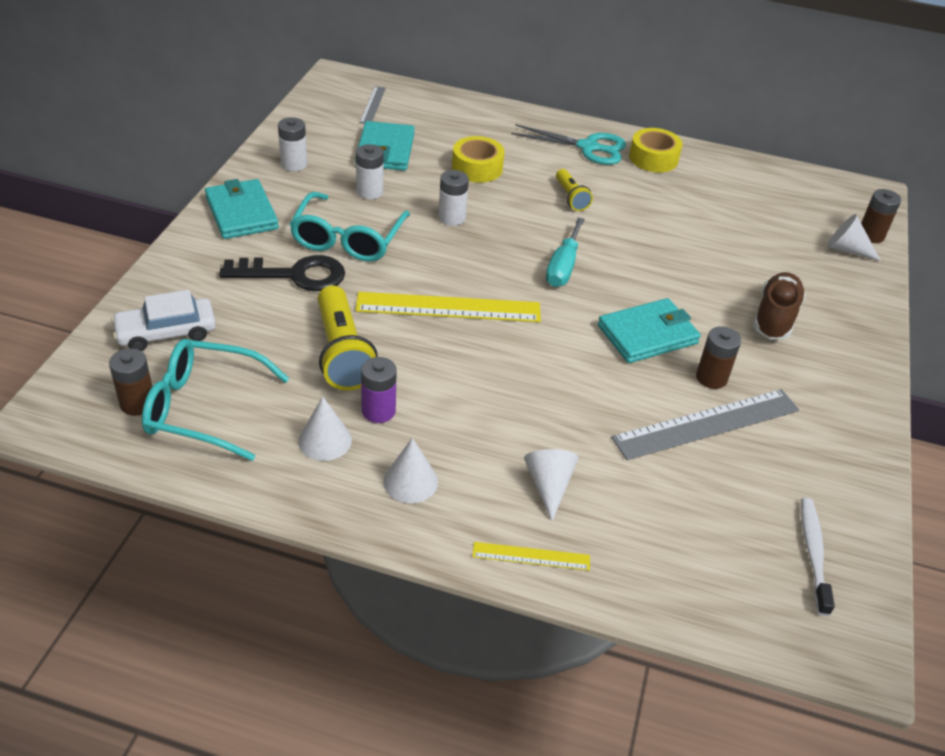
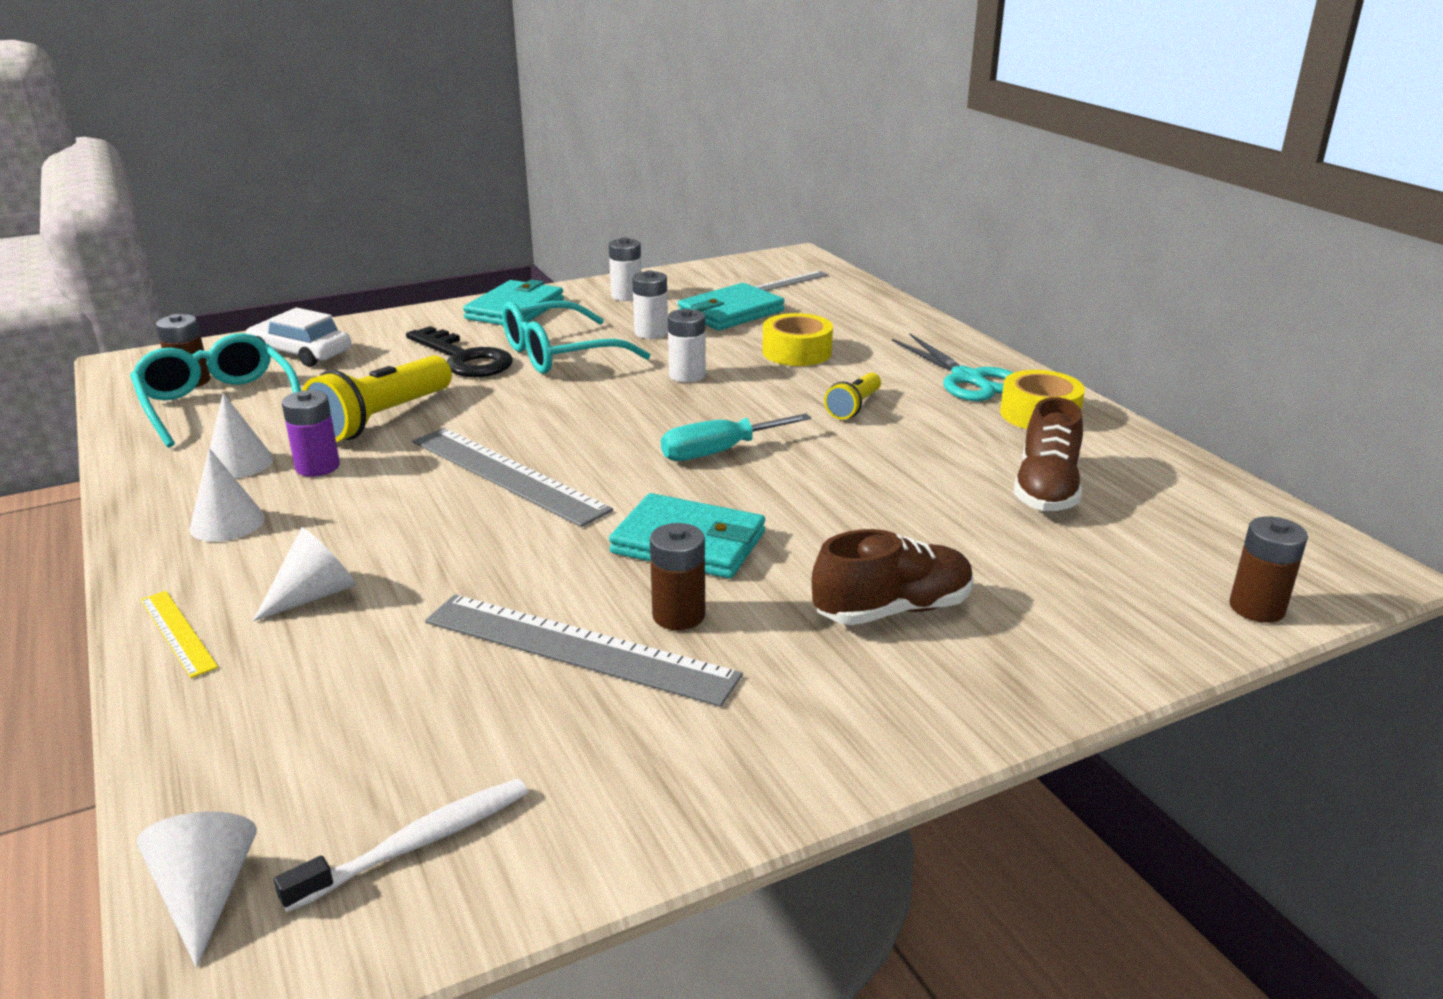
camera: 50 degrees right, 15 degrees down
(448, 307) = (536, 431): yellow ruler -> none
(492, 348) = (507, 475): none -> grey ruler
(725, 210) = (1046, 490): none -> brown shoe
(846, 249) = (1173, 602): white cone -> white cone (206, 894)

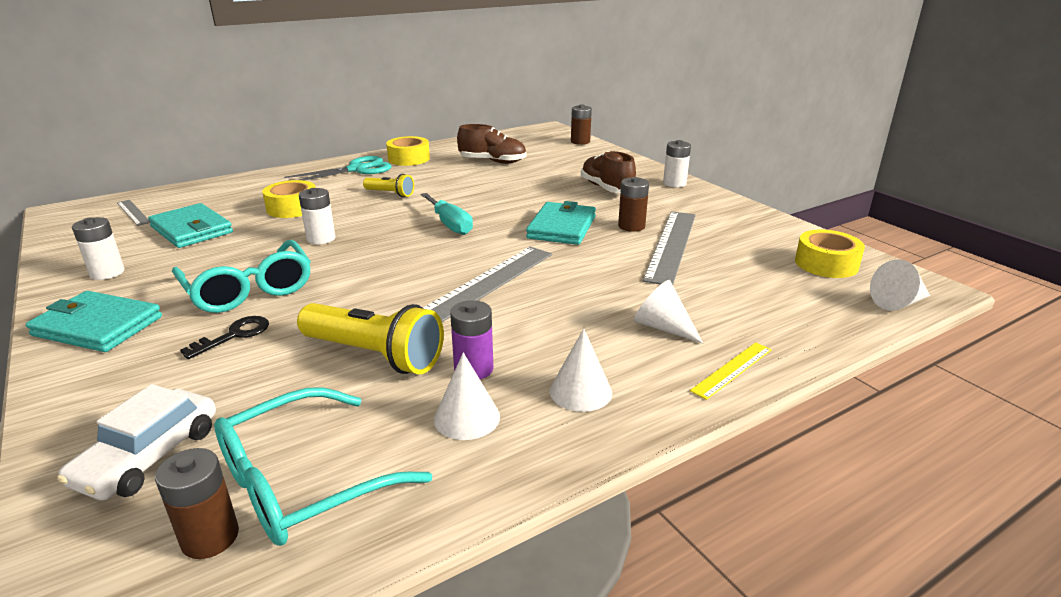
camera: 95 degrees left, 0 degrees up
(415, 844) = (826, 264): white toothbrush -> yellow tape
(464, 358) = (234, 335): black key -> black key, size x0.58
(651, 333) = (219, 256): white battery -> white battery (674, 183)

